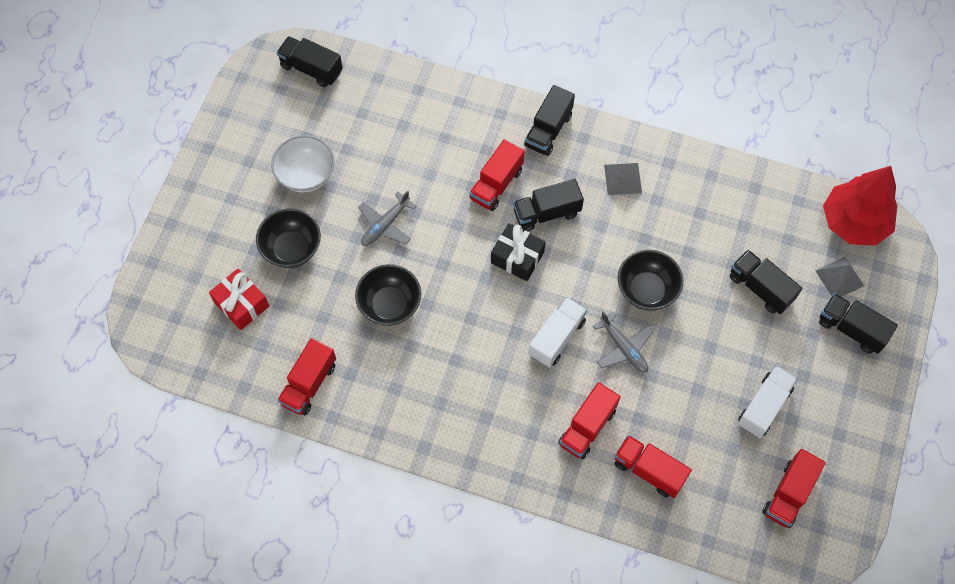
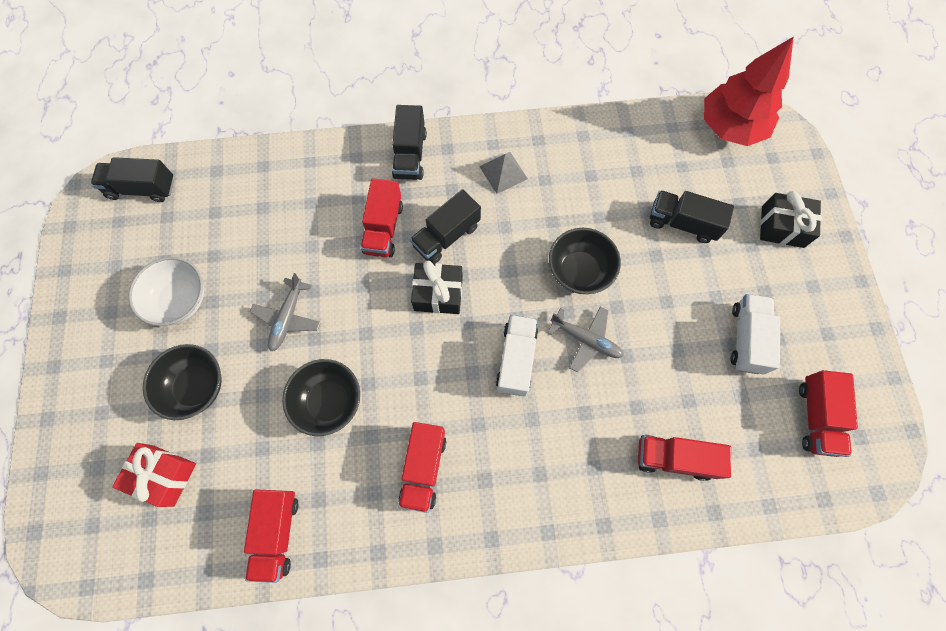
camera: 25 degrees left, 5 degrees up
(587, 427) = (591, 440): red truck -> red truck (423, 468)
(839, 278) = (746, 183): grey pyramid -> none
(851, 329) = (782, 227): black truck -> black gift

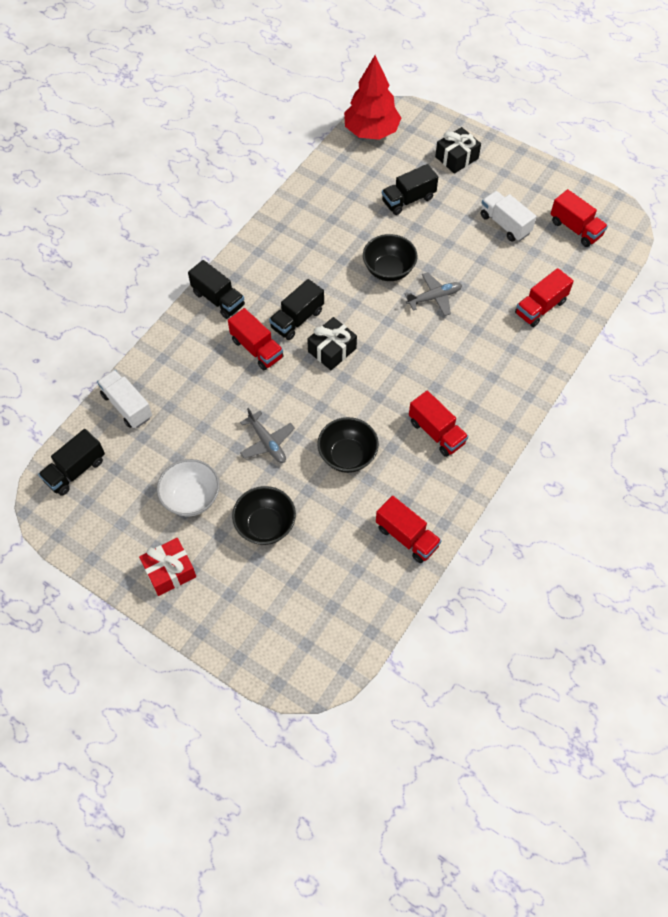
camera: 50 degrees left, 10 degrees down
(164, 475) = (310, 580): red gift -> red gift (170, 571)
(446, 236) = (297, 319): black truck -> black truck turned 45 degrees clockwise
(503, 172) = (284, 260): grey pyramid -> none
(516, 360) = (413, 340): white truck -> white truck (127, 406)

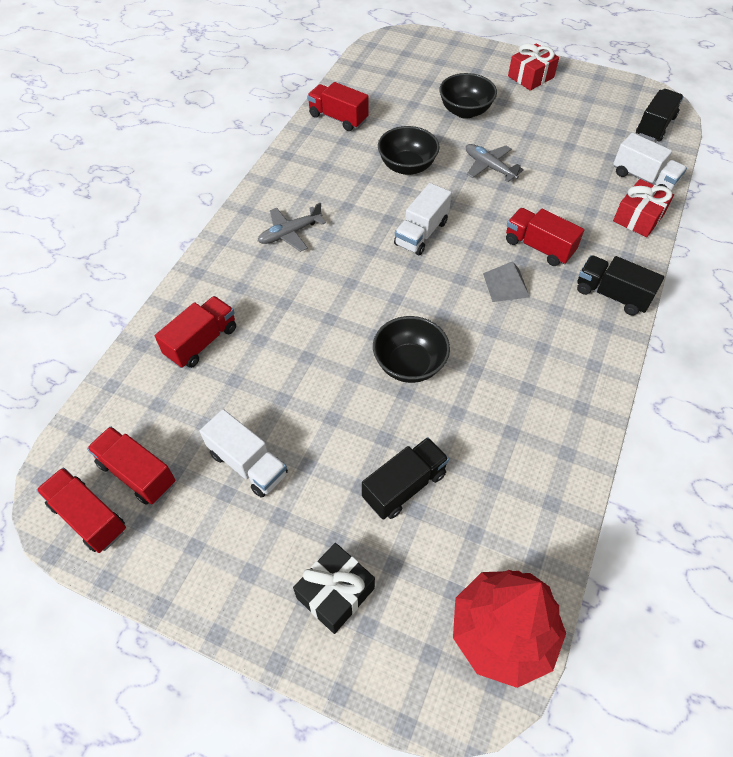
camera: 170 degrees right, 5 degrees down
(157, 364) = (638, 217): none -> red gift
(191, 498) = (539, 121): white bowl -> none
(297, 319) = (506, 285): black truck -> grey pyramid
(332, 350) = (453, 257): black gift -> none
(352, 377) = (421, 233): none -> white truck
(434, 297) = (342, 335): grey plane -> grey plane (290, 233)
(436, 432) = (321, 195): red truck -> red truck (89, 517)

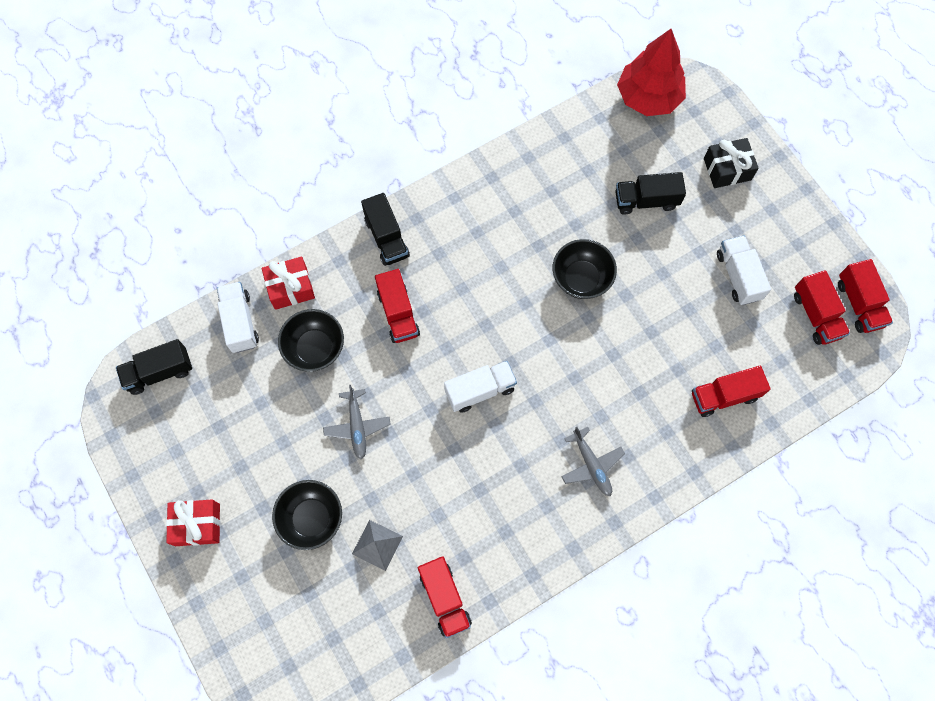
camera: 145 degrees left, 15 degrees up
(290, 233) = (591, 465): grey plane -> grey plane turned 60 degrees clockwise
(407, 166) = (430, 478): black bowl -> black bowl (315, 348)
(506, 285) = (456, 297): grey pyramid -> grey pyramid (377, 545)

